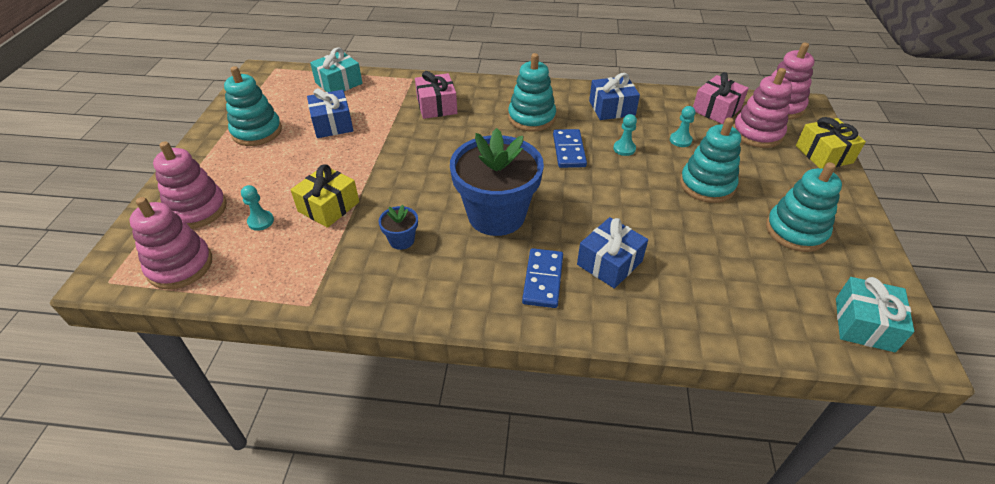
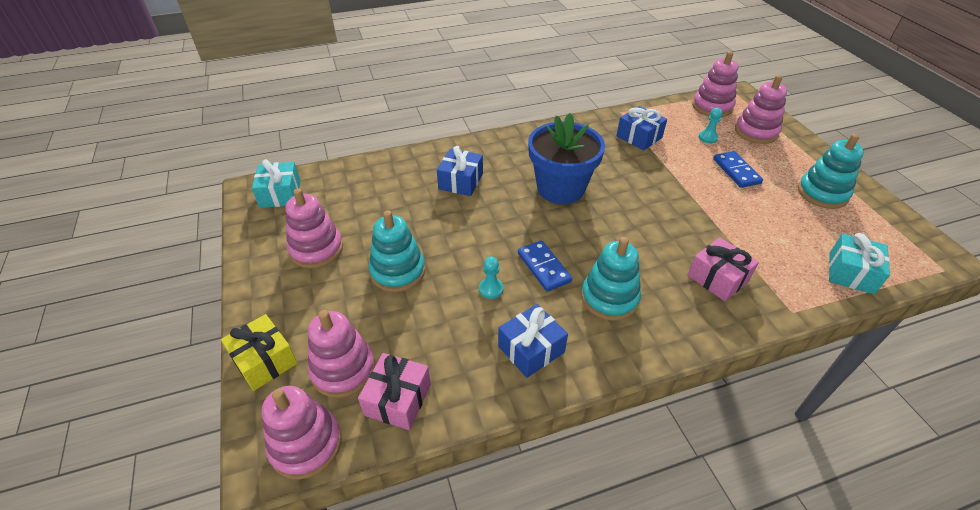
camera: 155 degrees right, 0 degrees up
(329, 207) = (680, 158): yellow gift -> none
(332, 124) = (778, 222): blue gift -> blue gift (639, 137)
(401, 240) = (608, 154): blue flower pot -> none
(543, 280) = (499, 159): blue domino -> blue domino (736, 171)
(680, 140) = (434, 323): turquoise pawn -> none
(795, 231) = (316, 249): turquoise stacking toy -> pink stacking toy

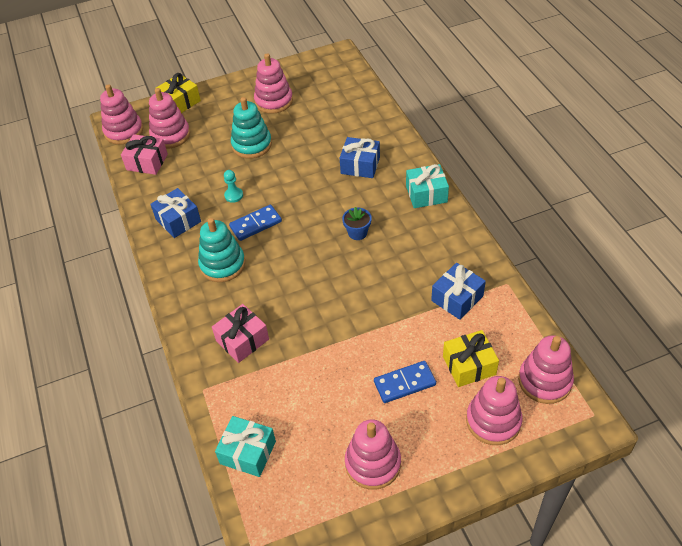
camera: 90 degrees right, 5 degrees up
(280, 194) = (333, 69): turquoise gift -> turquoise gift (426, 194)
(560, 188) = (357, 233): blue flower pot -> blue flower pot, size x0.42
(708, 138) = (469, 365): turquoise pawn -> yellow gift
(822, 193) = (373, 463): turquoise stacking toy -> pink stacking toy

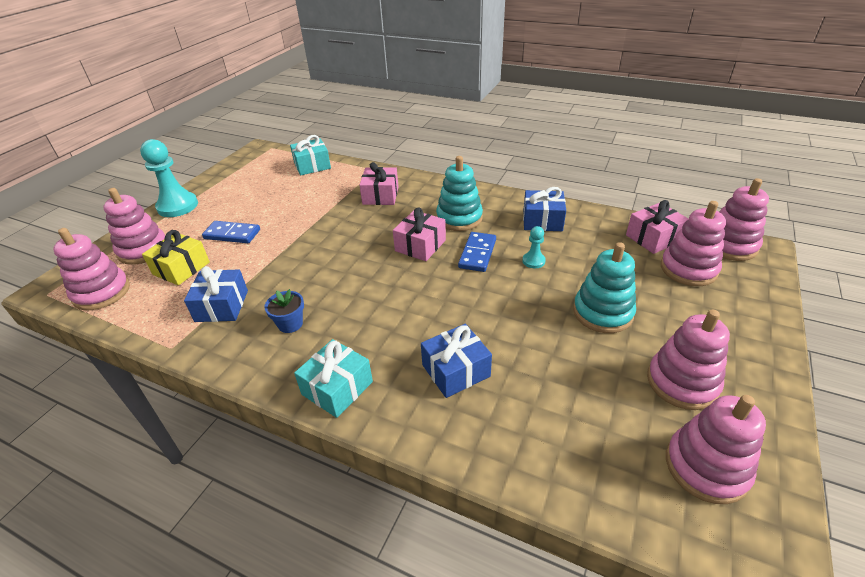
camera: 135 degrees right, 10 degrees down
(180, 102) = (759, 304): yellow gift -> none
(280, 258) = (420, 245): none -> pink gift
(357, 233) = (375, 301): blue flower pot -> blue flower pot (290, 324)
(373, 463) = (226, 195): pink stacking toy -> pink stacking toy (706, 467)
(404, 383) = (232, 234): blue domino -> blue domino turned 75 degrees clockwise
(431, 483) = (177, 206): none -> turquoise pawn

